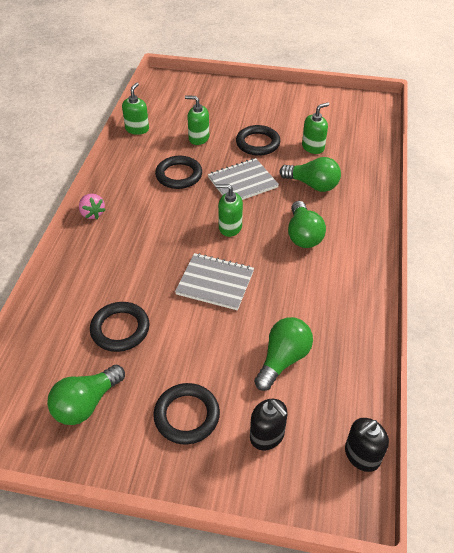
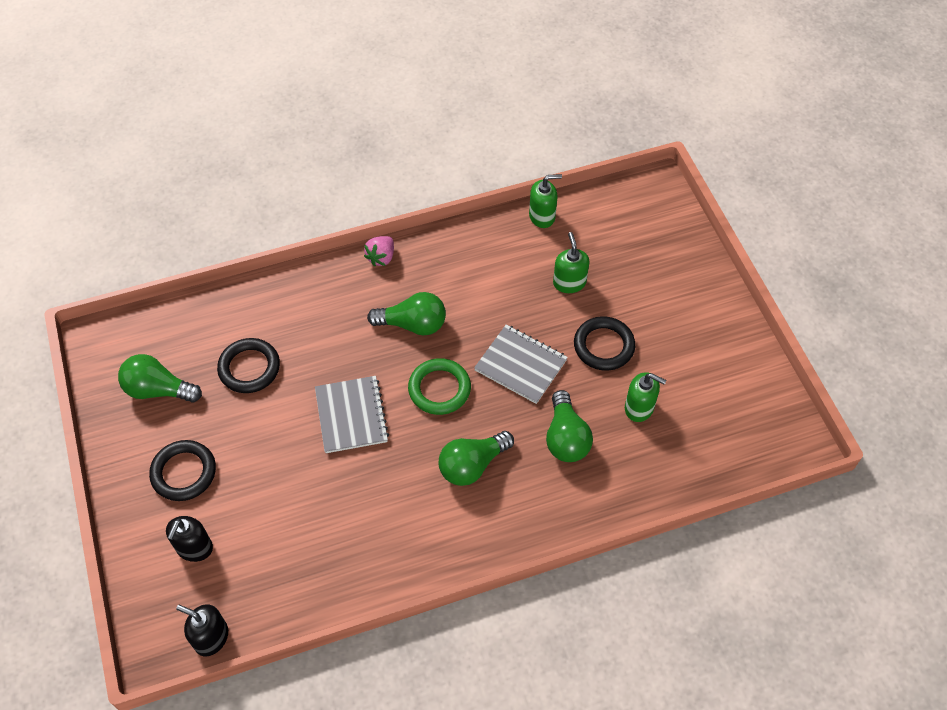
camera: 60 degrees right, 10 degrees up
(179, 175) = (491, 298): black ring -> none
(230, 227) = (439, 389): green soap dispenser -> green ring
(283, 359) = (286, 522): green light bulb -> green light bulb (413, 324)

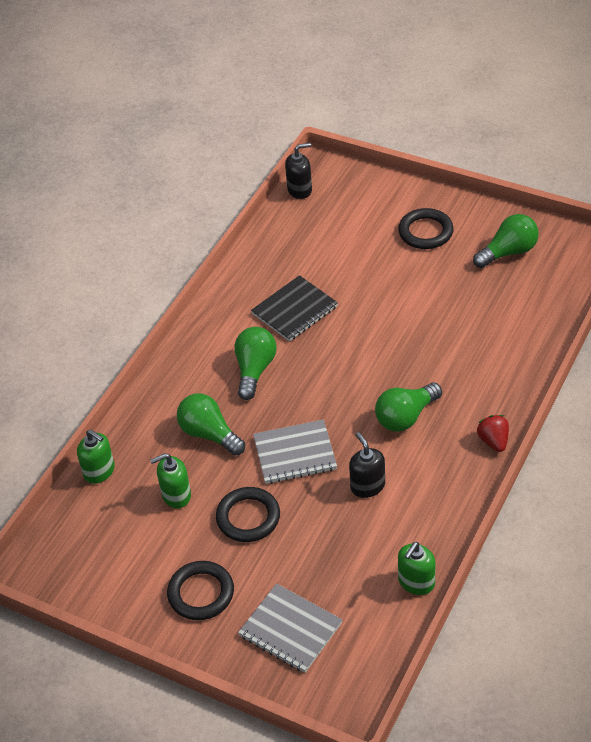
camera: 140 degrees right, 10 degrees down
(194, 548) = (365, 211): black soap dispenser -> black soap dispenser (367, 486)
(249, 368) = (473, 305): black ring -> black ring (201, 593)
(351, 415) = (369, 334): grey notebook -> grey notebook (290, 630)
(378, 494) = (295, 310): none -> black notebook
(381, 257) = (493, 441): pink strawberry -> red strawberry
(439, 389) = (333, 393): green ring -> none
(569, 283) = (328, 544): green soap dispenser -> green soap dispenser (99, 471)

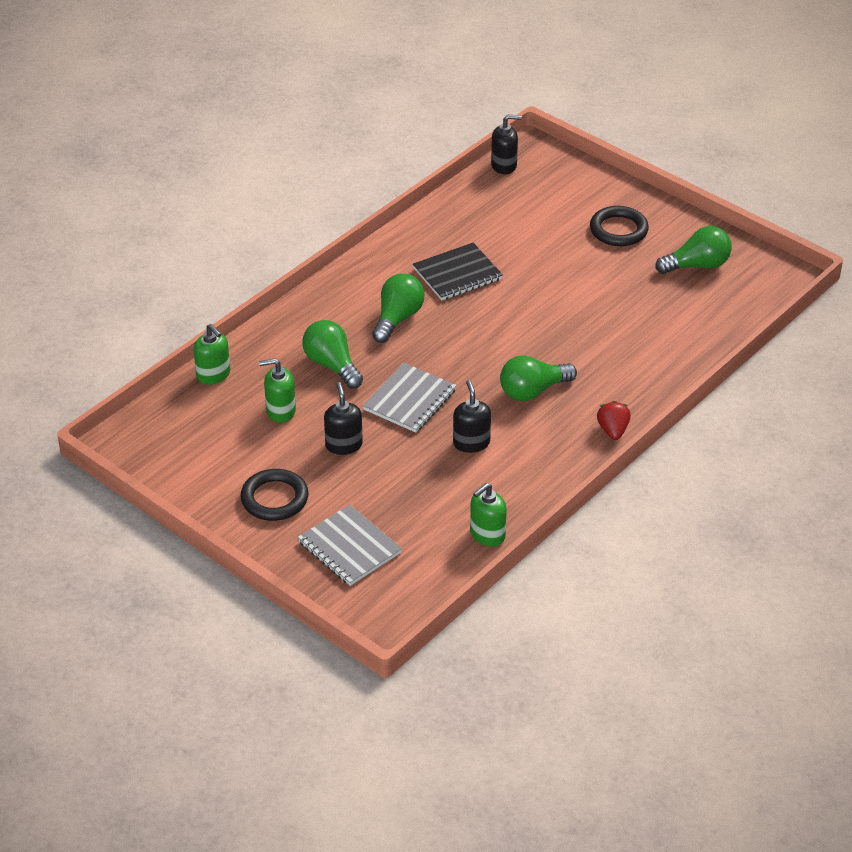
camera: 10 degrees right, 5 degrees down
(248, 517) = (343, 445): black ring -> black soap dispenser
(295, 454) = (410, 400): grey notebook -> grey notebook turned 60 degrees counterclockwise

